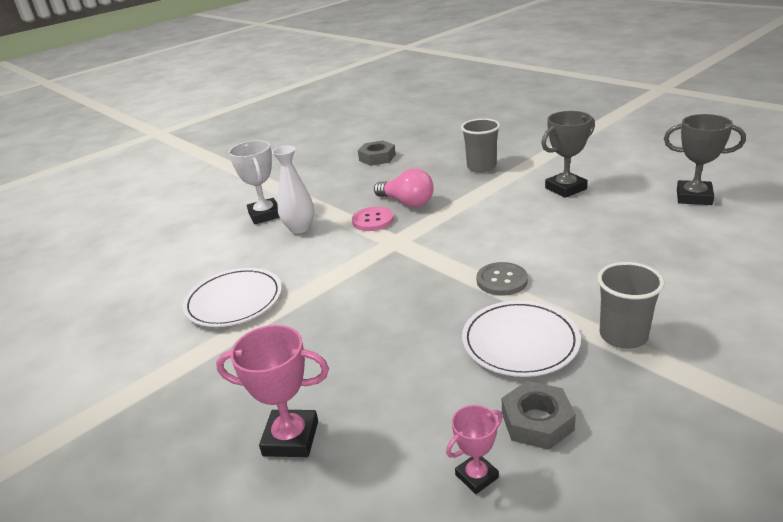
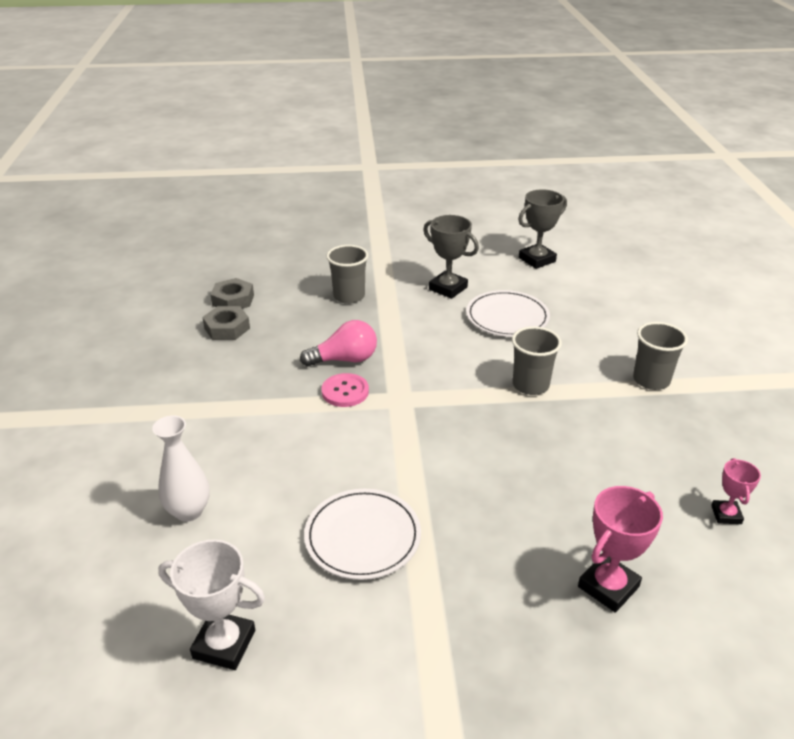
camera: 55 degrees left, 5 degrees up
(265, 215) = (220, 445): white trophy -> white trophy (224, 644)
(299, 228) = (287, 437): white vase -> white vase (189, 511)
(502, 280) = (530, 385): grey button -> grey cup
(520, 342) = (612, 420): white plate -> white plate (507, 317)
(537, 421) = (698, 461): grey nut -> grey nut (233, 300)
(565, 188) = (448, 288): grey trophy -> grey trophy turned 60 degrees counterclockwise

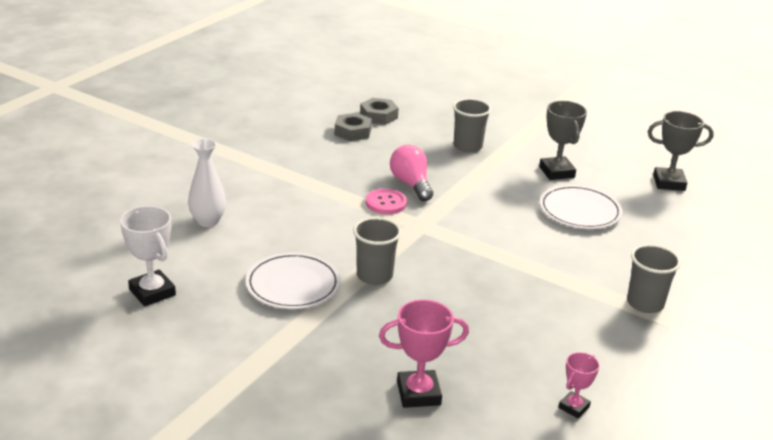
camera: 35 degrees right, 5 degrees down
(345, 359) = (411, 184): pink light bulb -> pink light bulb turned 135 degrees counterclockwise
(530, 385) = (533, 260): grey cup -> grey cup (374, 276)

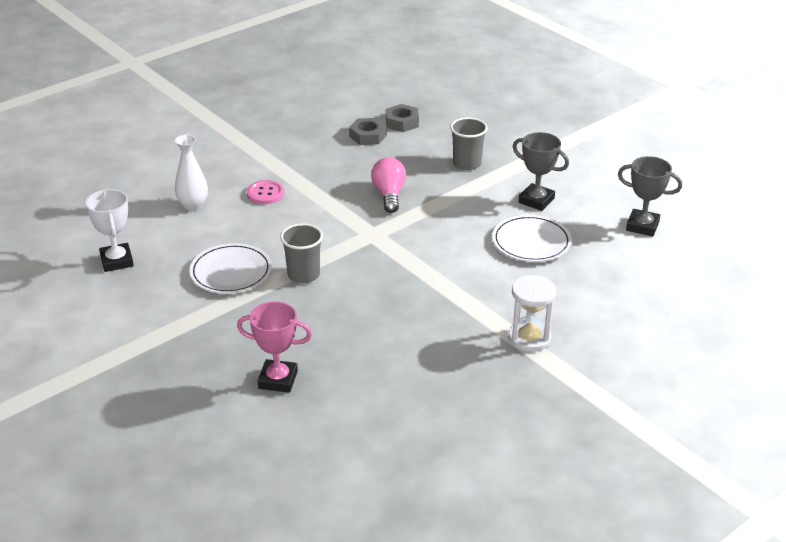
camera: 20 degrees right, 5 degrees up
(386, 203) = (355, 210): pink button -> pink button (265, 193)
(556, 172) = (536, 200): grey trophy -> grey trophy turned 60 degrees counterclockwise
(573, 407) = (399, 415): pink trophy -> none
(645, 303) = (529, 338): grey cup -> white hourglass

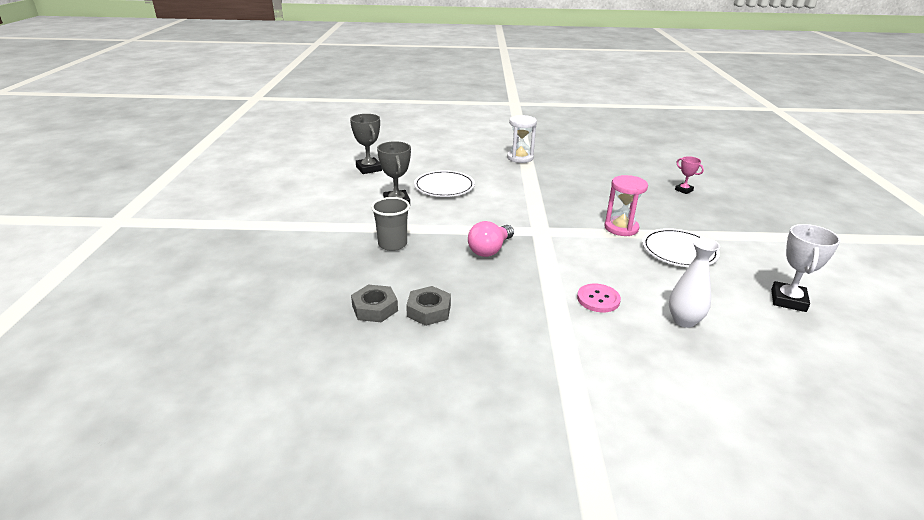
camera: 140 degrees left, 5 degrees down
(278, 380) = (683, 190): pink trophy -> pink trophy, size x0.59
(303, 275) = (621, 228): grey cup -> pink hourglass

